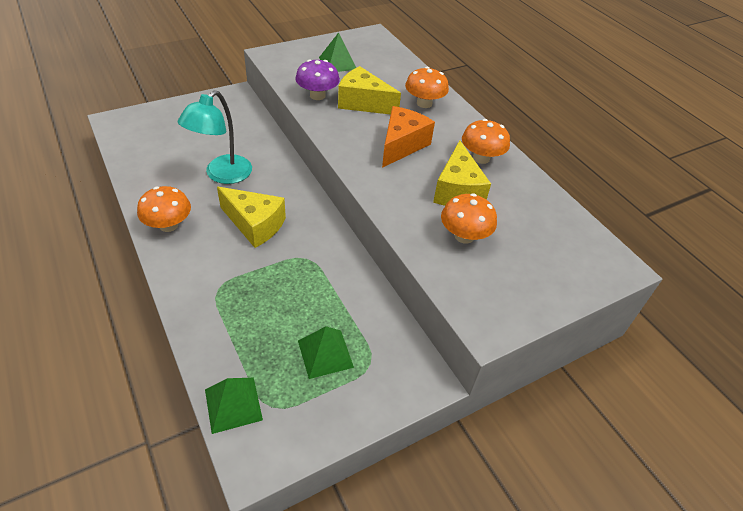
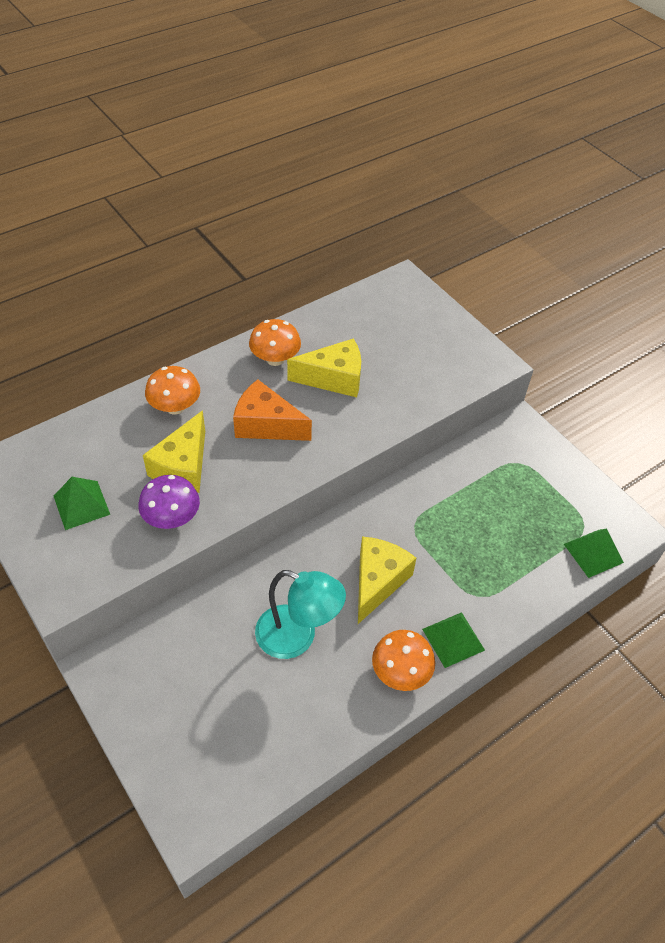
camera: 95 degrees left, 5 degrees up
(325, 354) = (521, 495): green pyramid -> green pyramid (453, 639)
(464, 236) = (398, 375): orange mushroom -> none

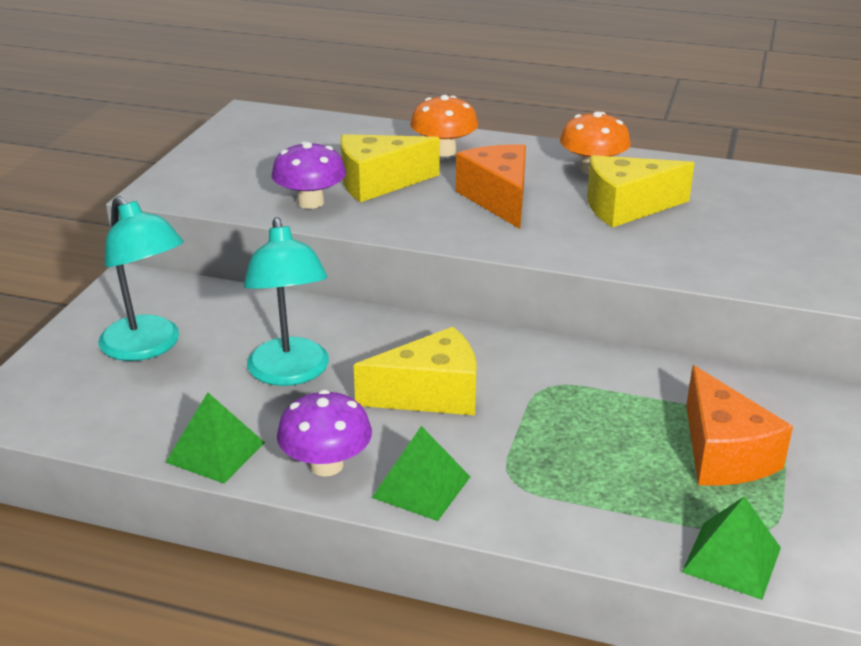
camera: 55 degrees right, 20 degrees down
(81, 505) = (266, 160): green pyramid -> green pyramid (215, 452)
(196, 700) = (148, 347): none -> turquoise lamp
(334, 378) = (627, 207): yellow cheese -> yellow cheese turned 120 degrees clockwise
(401, 672) = (326, 465): orange mushroom -> purple mushroom
(523, 497) = (723, 454): none -> orange cheese

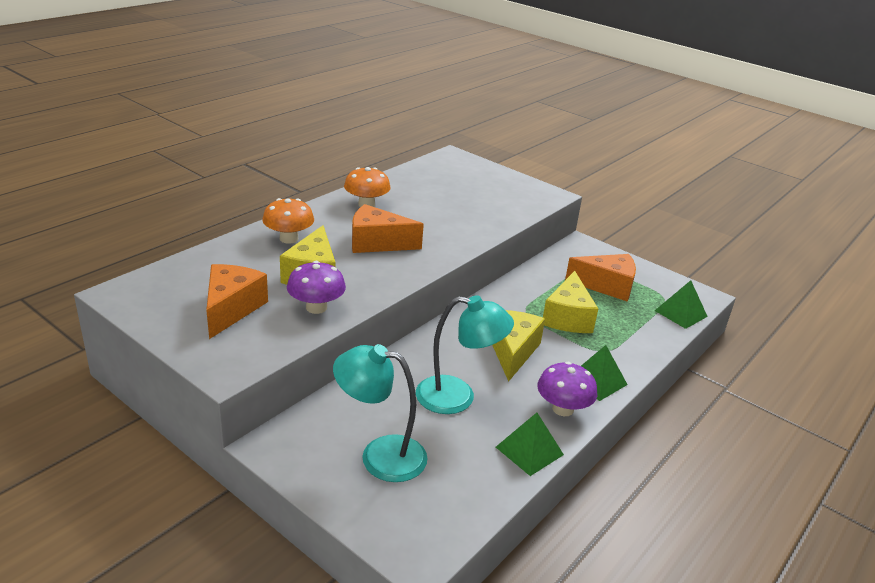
camera: 70 degrees left, 0 degrees up
(148, 347) = (380, 455): turquoise lamp -> turquoise lamp turned 150 degrees counterclockwise
(267, 164) = (231, 309): none -> orange cheese
(627, 207) = (423, 212): yellow cheese -> yellow cheese (568, 317)

